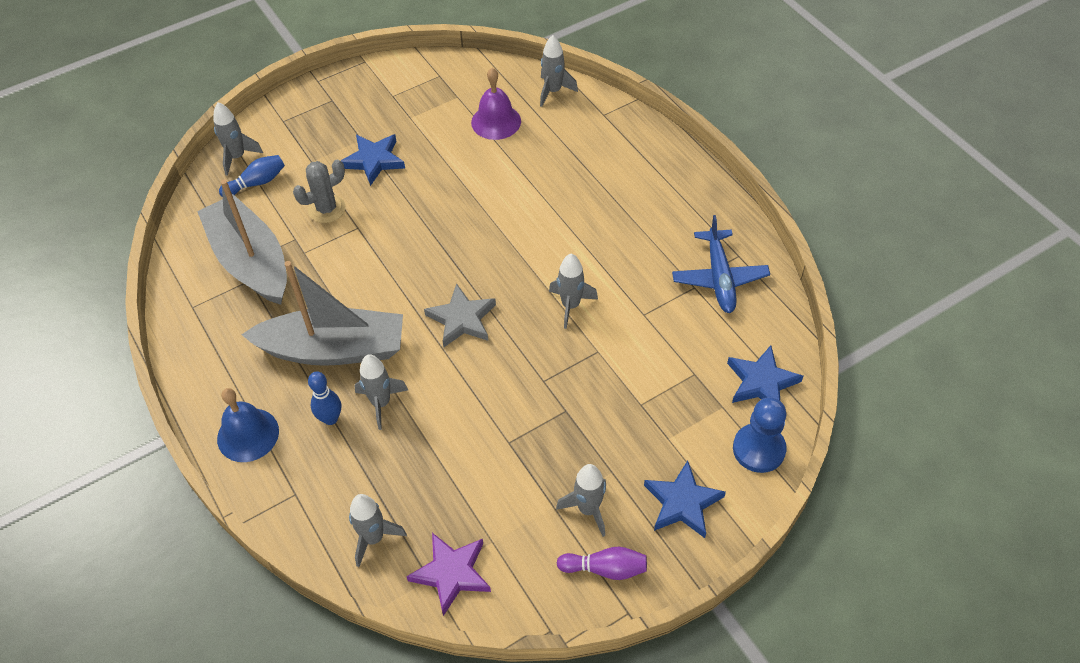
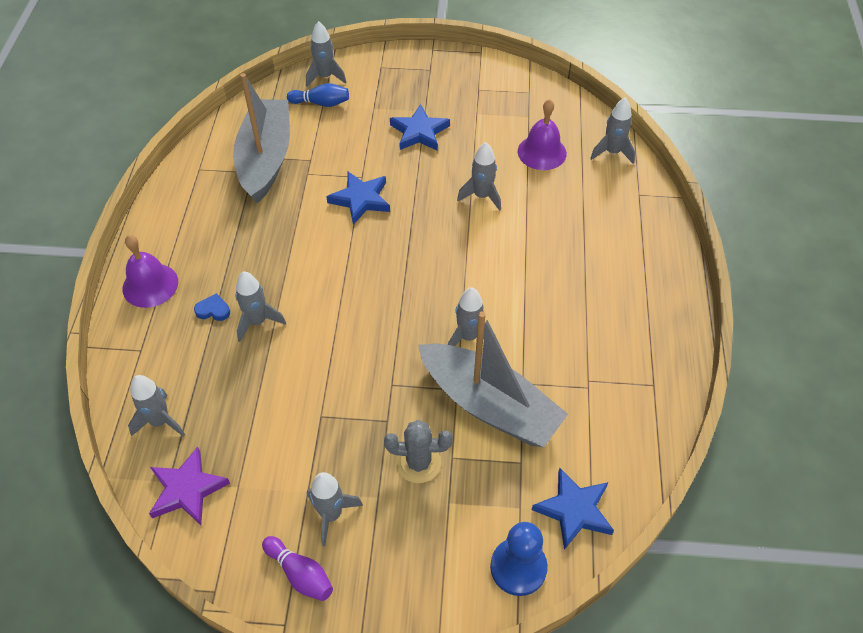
camera: 35 degrees right, 0 degrees up
(248, 434) = (150, 285): blue bell -> purple bell
(327, 209) = (352, 150): grey cactus -> grey cactus (418, 463)
(330, 418) = (213, 310): blue bowling pin -> blue heart
(334, 349) = (262, 259): grey boat -> grey boat (489, 405)
(462, 319) = (374, 294): grey star -> none
(478, 186) = (482, 196): none -> grey rocket
(682, 503) = (411, 566): blue star -> blue star (360, 199)
(719, 278) = (618, 393): blue plane -> none

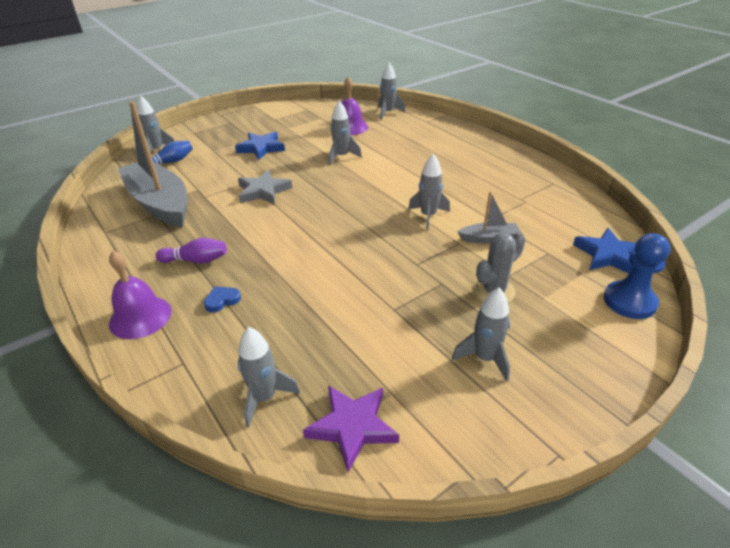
camera: 40 degrees left, 15 degrees down
(257, 322) = (270, 287): grey rocket -> none
(300, 574) = (518, 411): purple bowling pin -> purple bowling pin (196, 260)
(360, 199) = (263, 191): blue star -> grey star
(489, 405) = (489, 238): grey boat -> grey boat, size x0.45

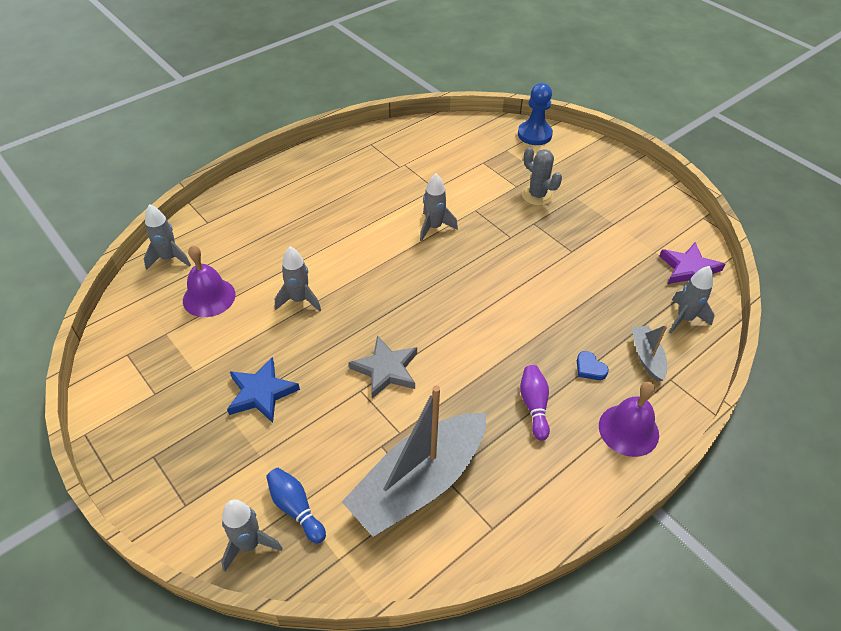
camera: 95 degrees left, 10 degrees up
(484, 358) = (609, 206): grey rocket -> none
(489, 238) = (467, 191): grey boat -> grey boat (647, 357)
(608, 255) = (482, 133): blue star -> none

